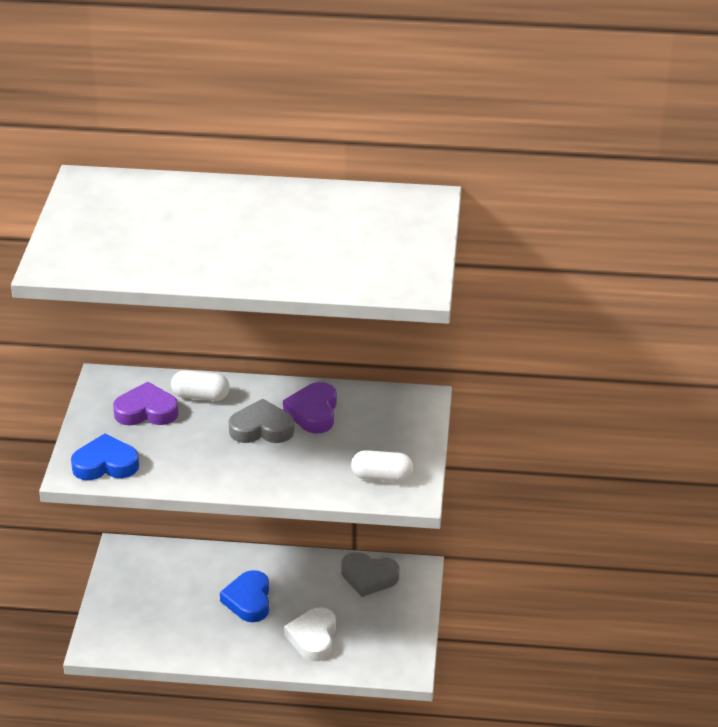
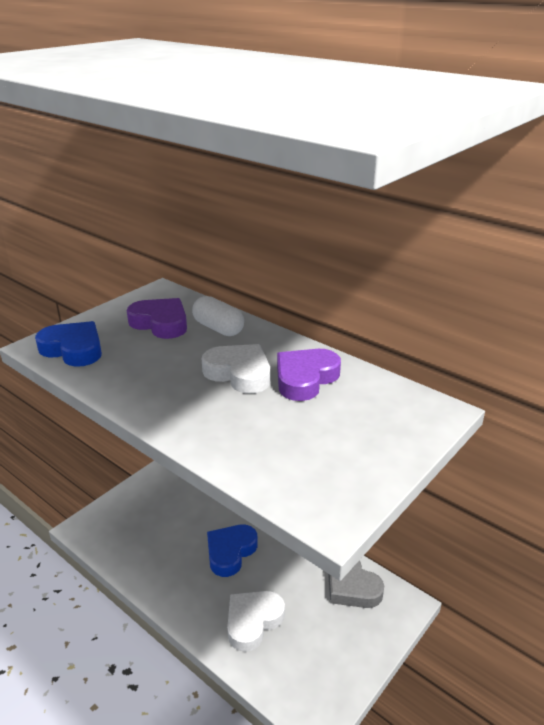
camera: 35 degrees right, 5 degrees down
(261, 428) = (239, 373): grey heart -> white heart
(382, 477) = (313, 474): white capsule -> none

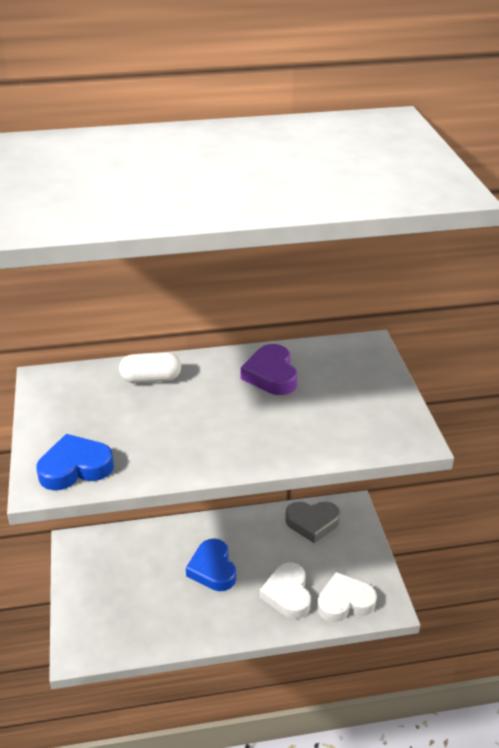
camera: 50 degrees left, 5 degrees up
(160, 323) = (100, 403): purple heart -> none
(239, 373) = (227, 400): white heart -> white heart (344, 602)

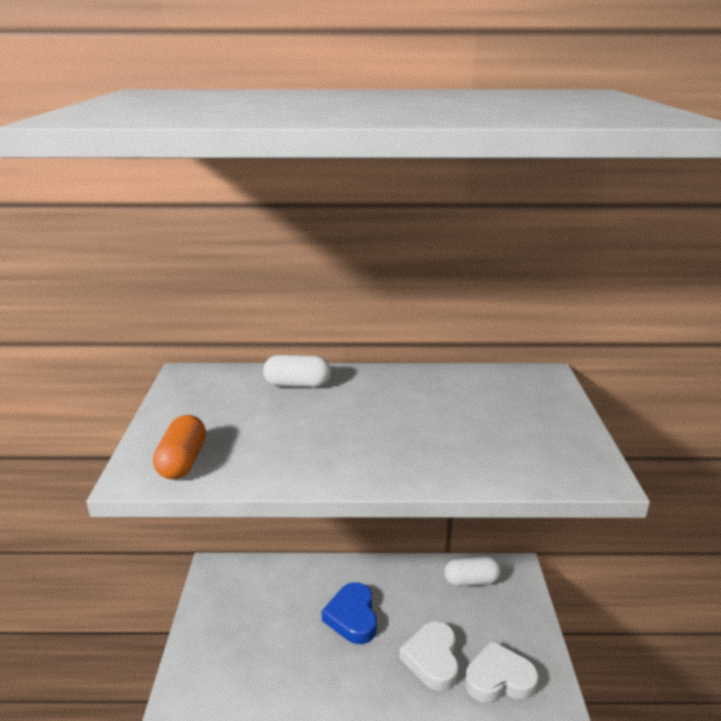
camera: 10 degrees right, 10 degrees down
(75, 468) = (183, 461): blue heart -> orange capsule
(271, 375) = (430, 393): purple heart -> none
(312, 523) = (471, 581): grey heart -> white capsule

